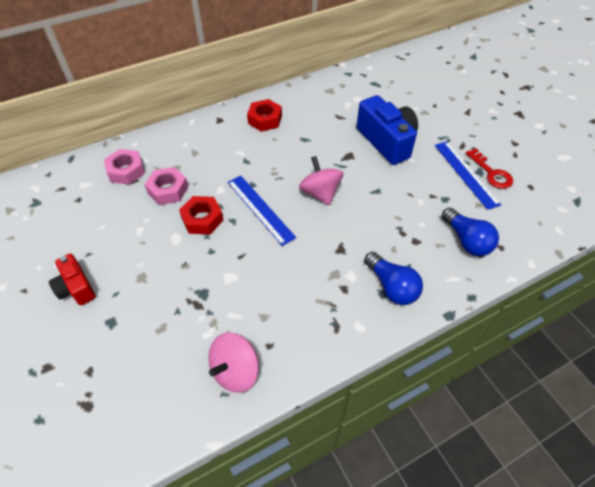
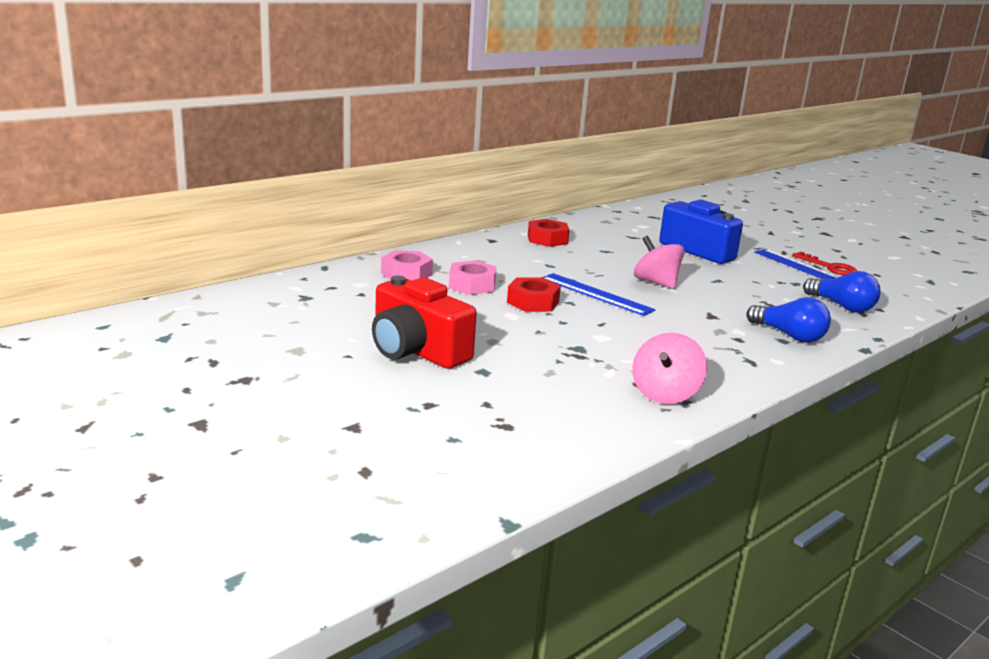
camera: 15 degrees left, 30 degrees down
(76, 288) = (416, 351): red camera -> red camera, size x1.72

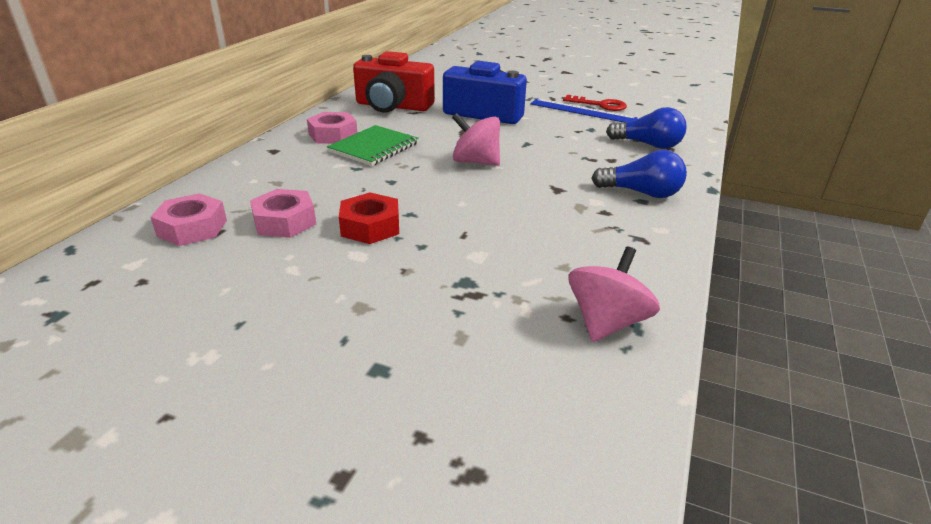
camera: 25 degrees left, 10 degrees up
(416, 351) = (268, 365): red camera -> red camera (393, 106)
(547, 239) = (333, 135): red nut -> pink nut
(575, 255) = (374, 147): none -> green notebook
(596, 294) = (429, 194): blue ruler -> none
(665, 394) = (606, 322): pink spinning top -> pink spinning top turned 150 degrees counterclockwise

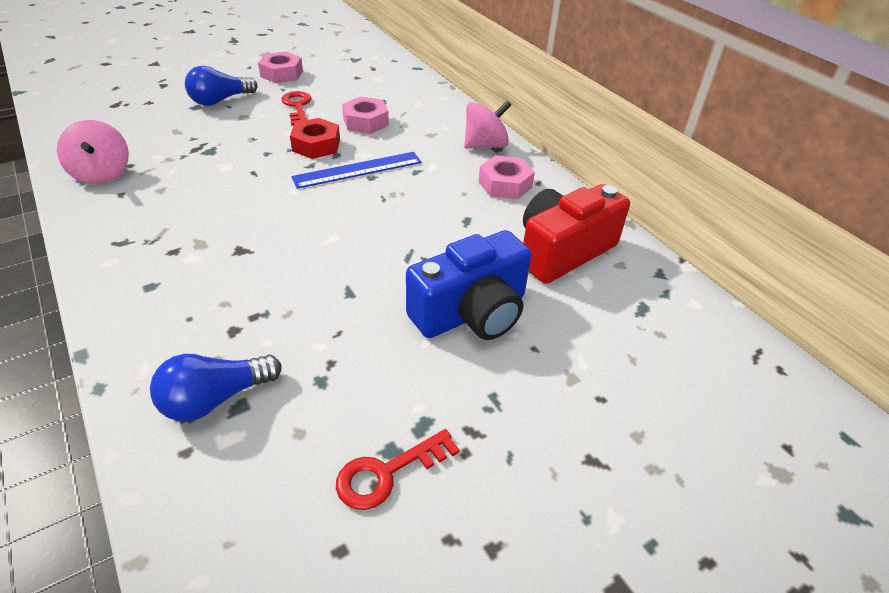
camera: 125 degrees right, 10 degrees up
(192, 228) = (397, 96): pink nut -> pink nut (281, 74)
(289, 281) = (297, 107): none -> red key
(374, 147) = (450, 194): green notebook -> none
(475, 162) = (350, 234): pink spinning top -> pink spinning top (485, 145)
(582, 111) = (386, 424): blue ruler -> blue ruler (358, 170)
(641, 193) = (157, 296): blue light bulb -> blue light bulb (220, 100)

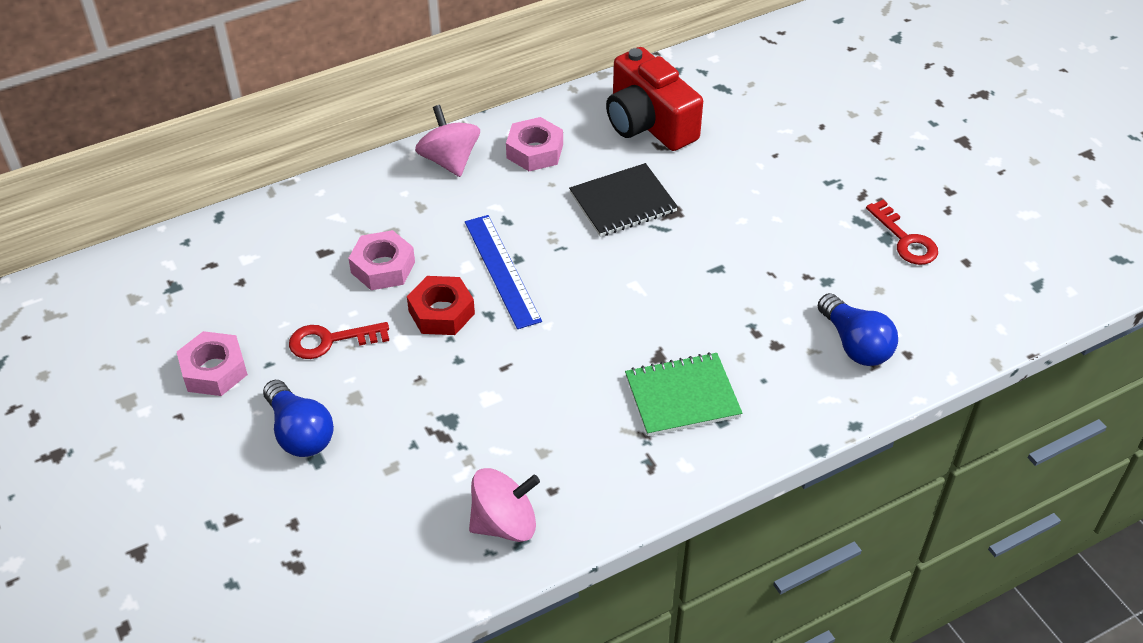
camera: 85 degrees left, 5 degrees up
(188, 262) = (682, 396): none -> green notebook
(443, 232) = (623, 202): none -> black notebook
(471, 313) = (738, 188): blue camera -> none

